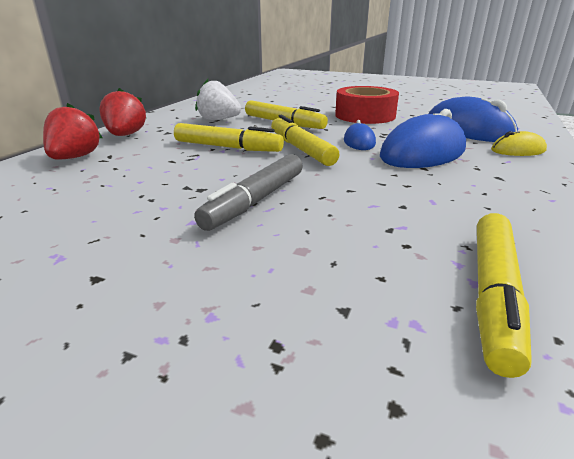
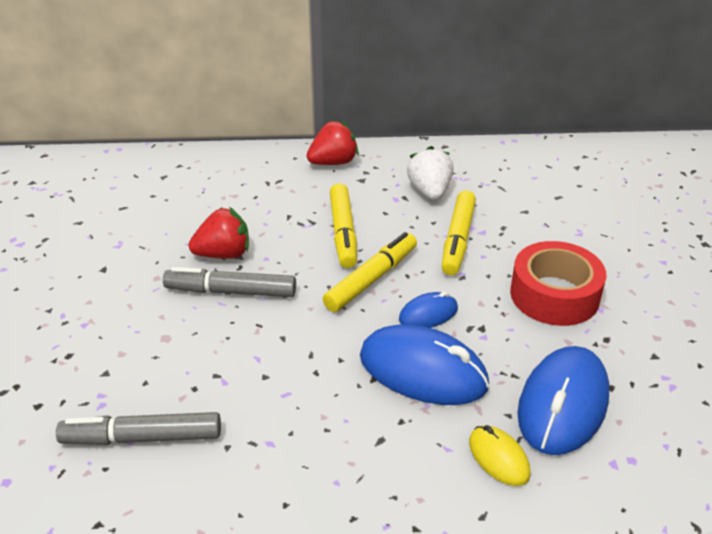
camera: 65 degrees right, 10 degrees up
(75, 158) = (263, 168): red strawberry -> red strawberry (224, 254)
(493, 294) = (142, 437): yellow marker -> grey marker

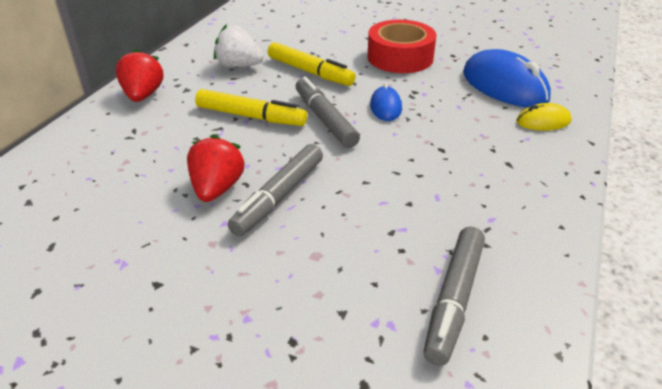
camera: 65 degrees left, 0 degrees up
(372, 279) = (325, 119): yellow marker -> grey marker
(423, 371) = (446, 126): blue mouse -> none

